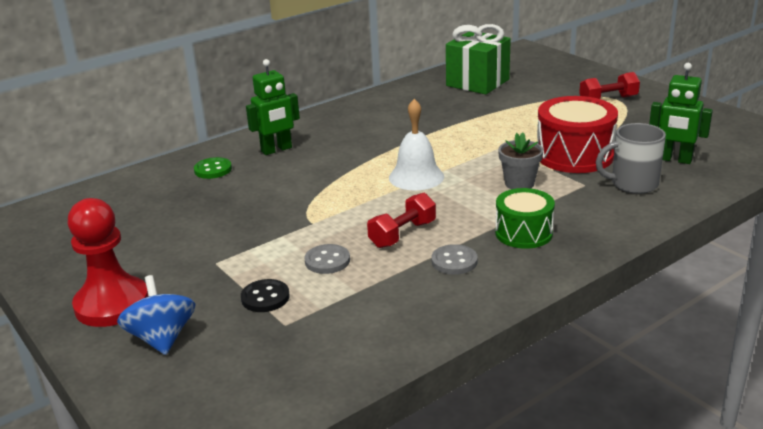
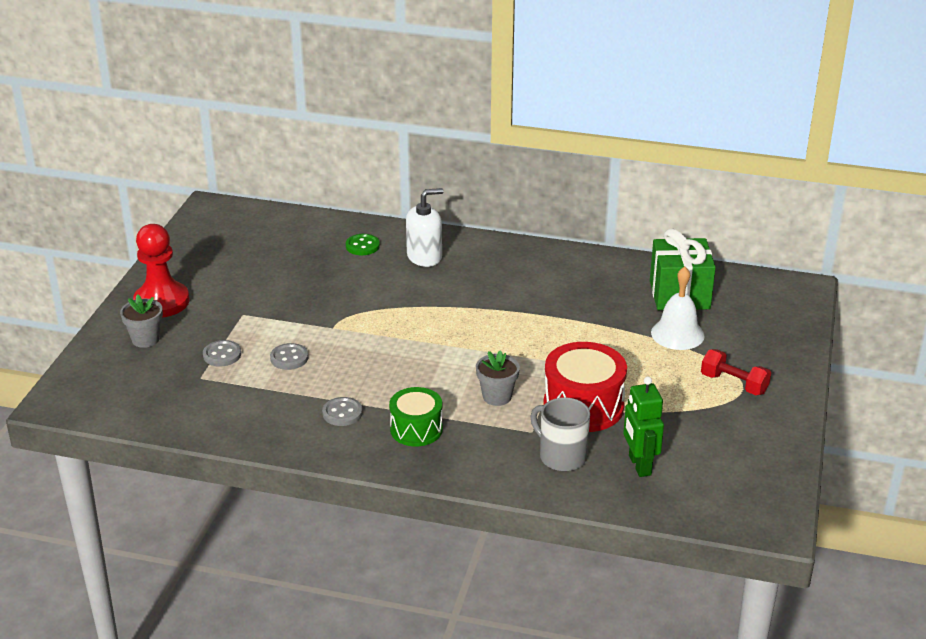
camera: 50 degrees right, 5 degrees up
(162, 338) = (145, 339): blue spinning top -> grey flower pot
(265, 297) = (222, 355): black button -> grey button
(276, 150) = (424, 257): green robot -> white soap dispenser
(402, 234) = (357, 374): red dumbbell -> none
(416, 177) = (452, 342): white bell -> white bell (677, 334)

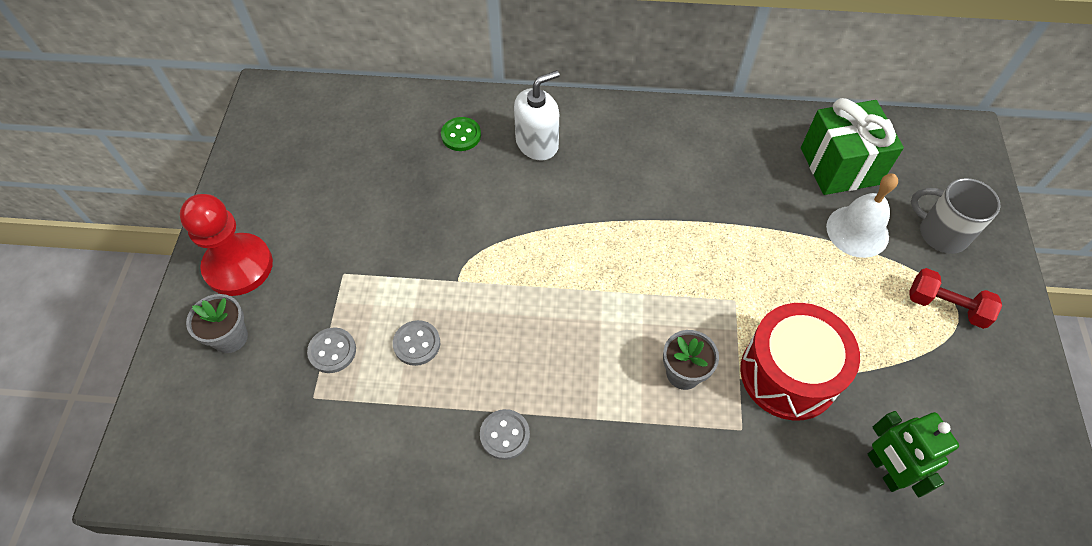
camera: 10 degrees left, 25 degrees up
(416, 429) = (602, 450): green drum -> none
(561, 456) = (789, 470): grey mug -> grey mug (941, 233)

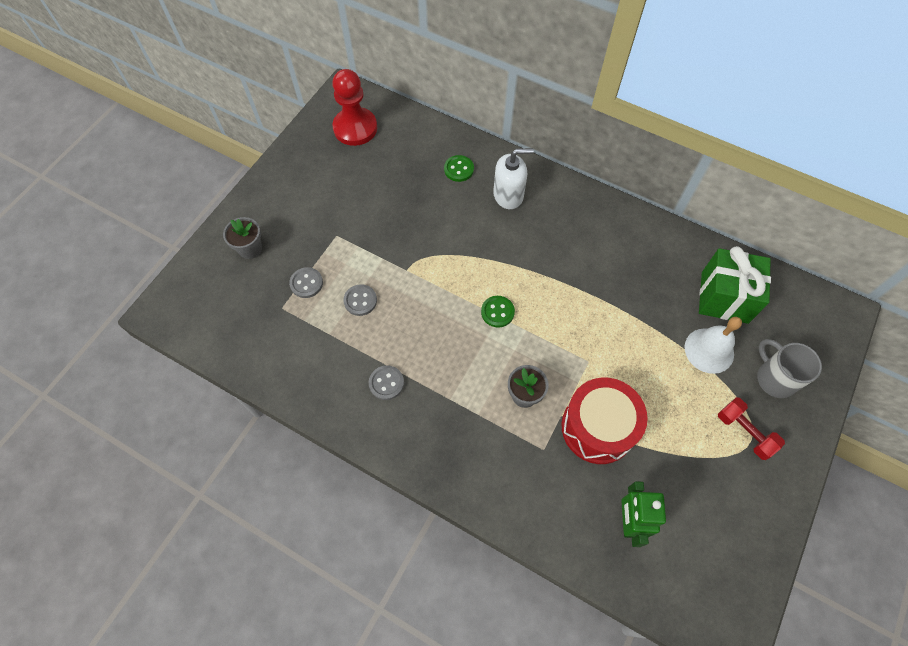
camera: 25 degrees right, 5 degrees up
(238, 266) = (275, 204): red pawn -> red pawn (355, 128)
(597, 286) = (497, 312): none -> green button

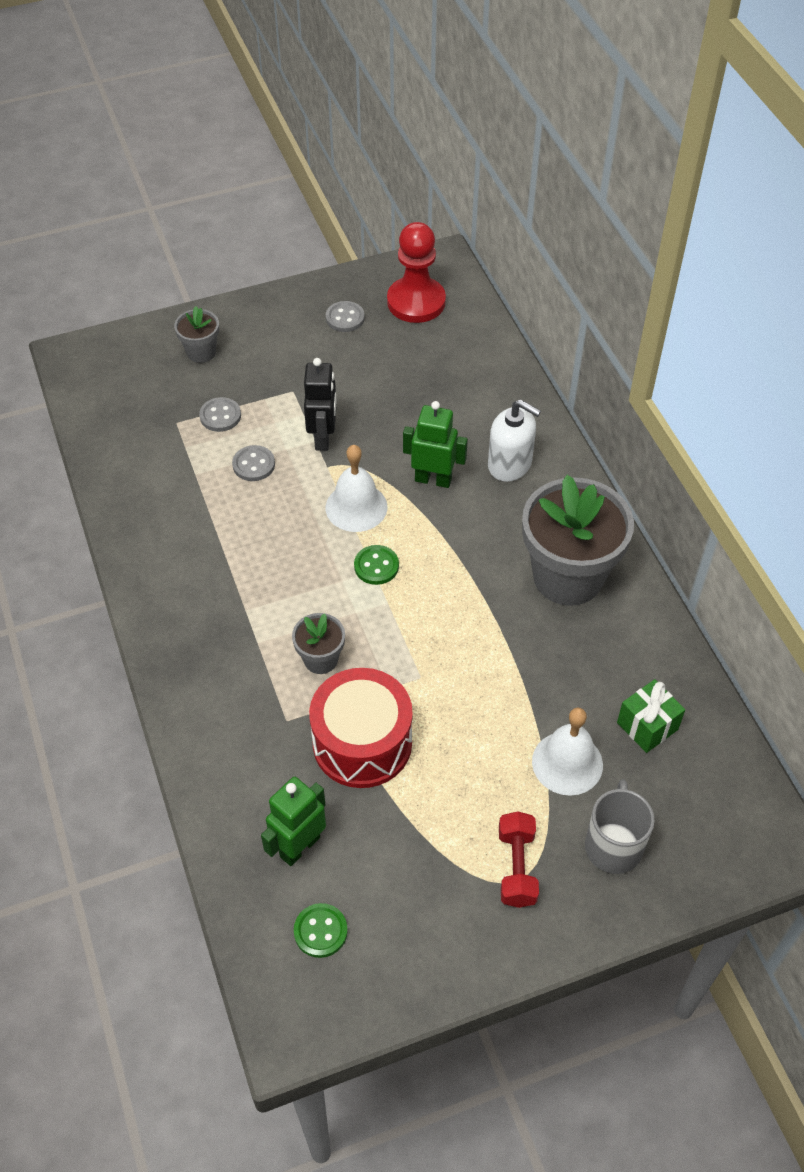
camera: 40 degrees right, 10 degrees down
(385, 253) = (323, 438): none -> black robot
(386, 383) = (201, 553): grey button -> grey button (345, 318)
(449, 283) = (356, 507): none -> white bell
(459, 169) = (483, 406): green button -> green button (320, 931)
(476, 234) = (433, 479): none -> green robot
(604, 241) = (568, 576): none -> grey flower pot
(724, 297) = (647, 726): green gift -> green gift, size x0.60

